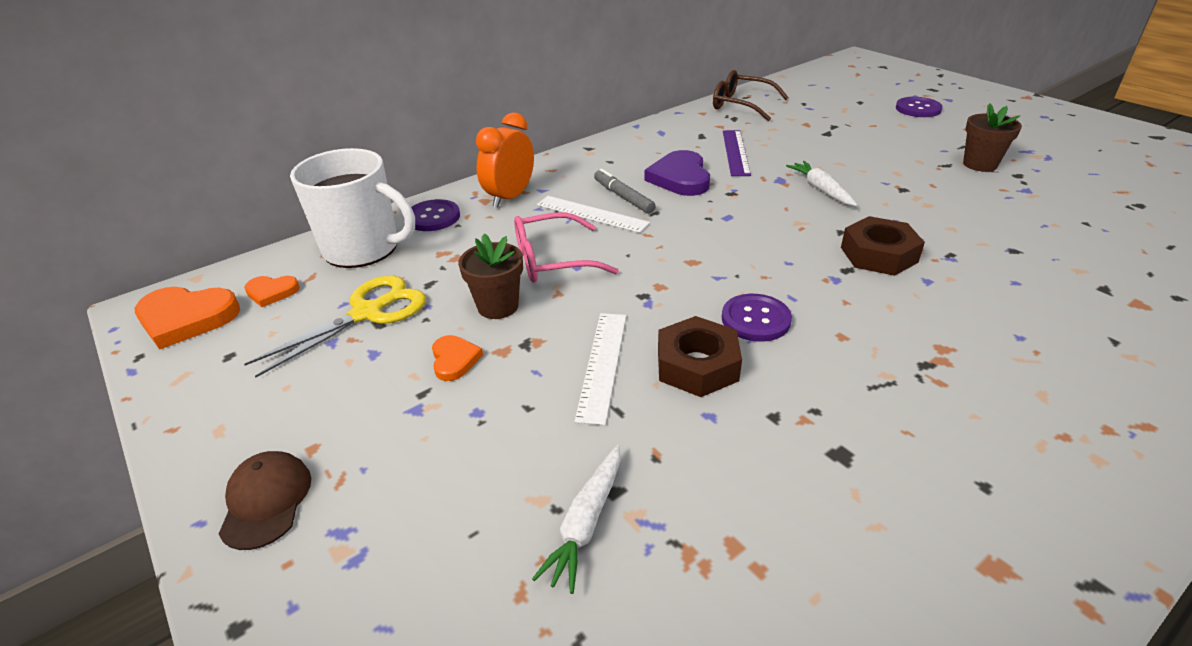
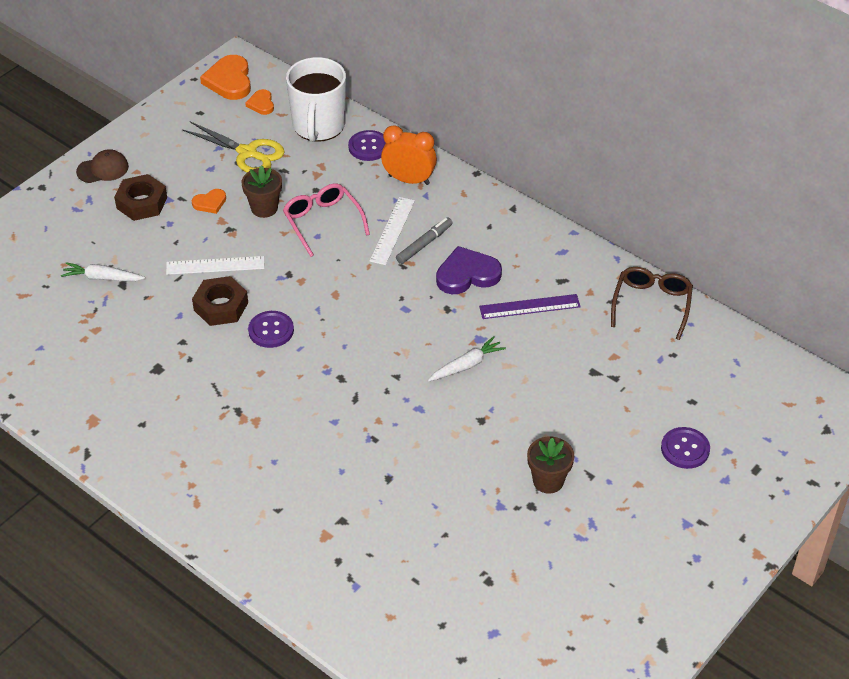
camera: 75 degrees right, 10 degrees up
(878, 254) = (365, 396): brown nut -> brown nut (142, 203)

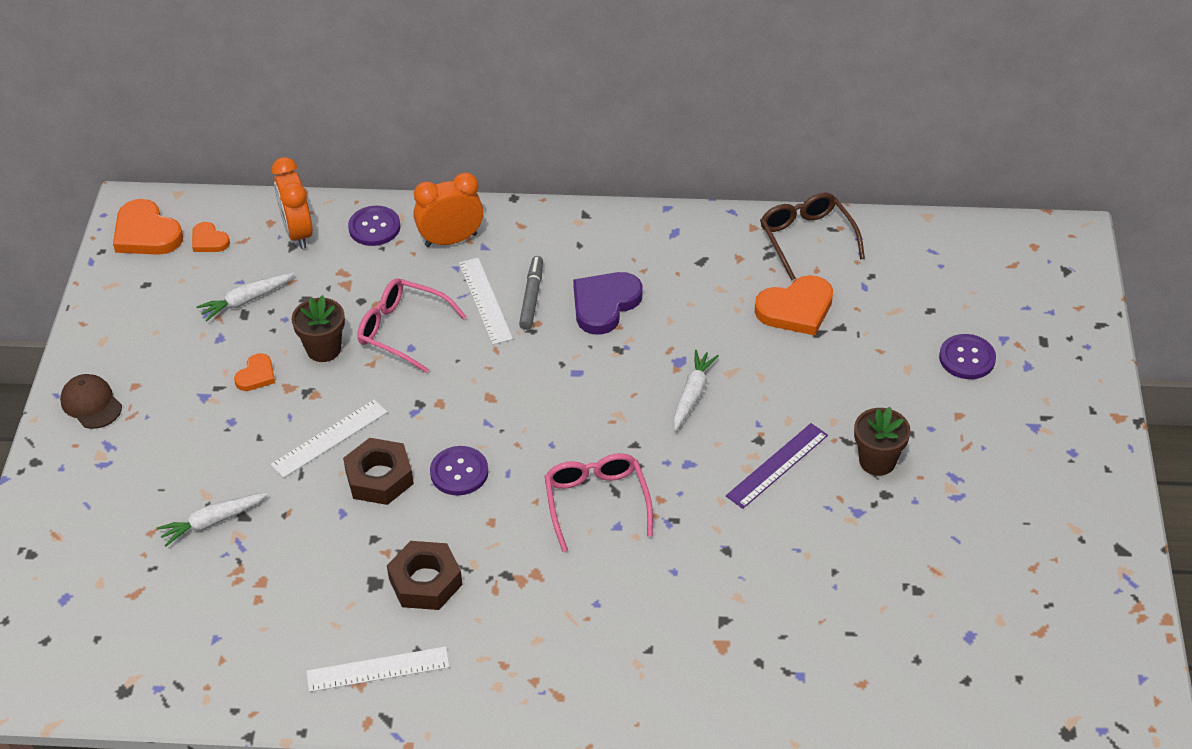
camera: 35 degrees left, 0 degrees up
(103, 169) = (91, 403): brown cap -> brown cap turned 75 degrees counterclockwise
(110, 421) = (378, 669): none -> white ruler
(142, 203) = (176, 416): brown nut -> brown nut (425, 581)
(247, 153) = (246, 300): yellow scissors -> white carrot
(318, 126) = (298, 233): white mug -> orange clock
(336, 398) = (596, 502): none -> pink glasses
(529, 307) = (696, 303): purple ruler -> purple ruler (777, 465)
(595, 348) = (796, 309): none -> orange heart

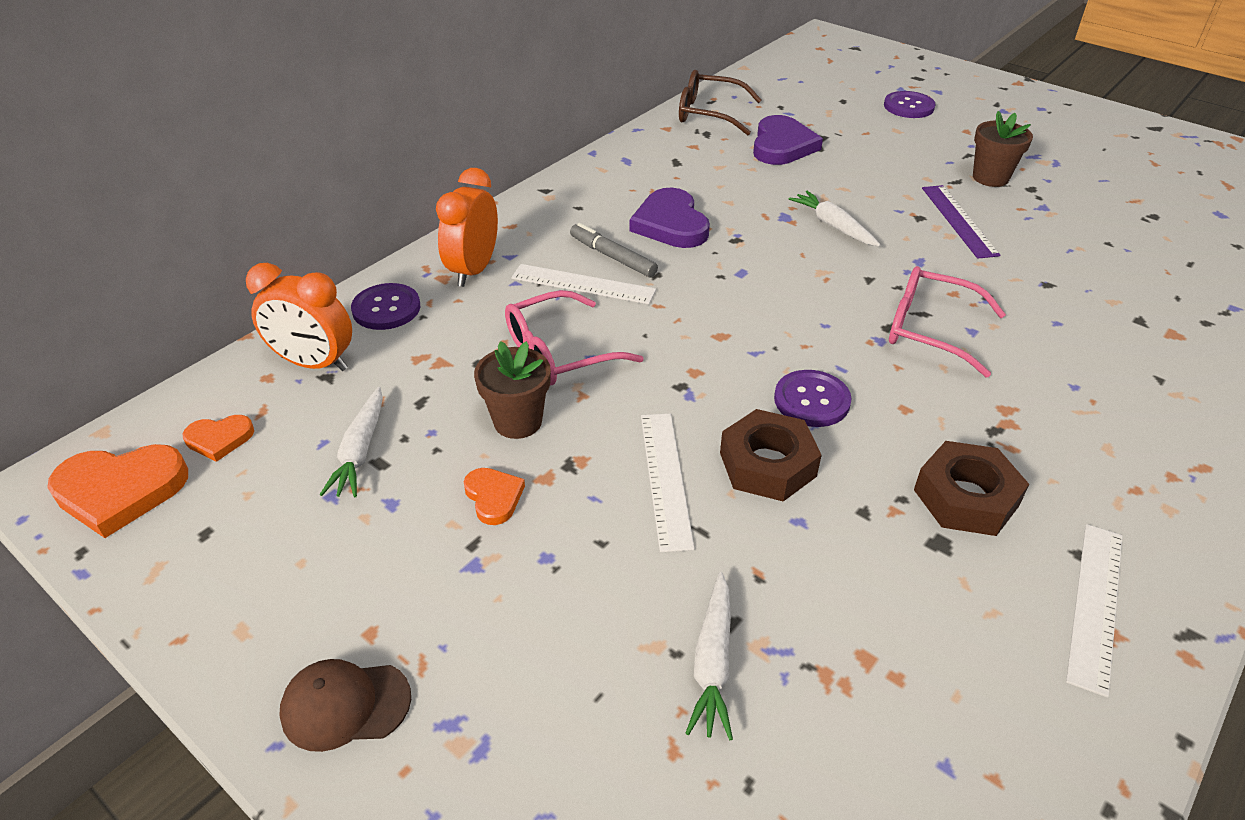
camera: 55 degrees left, 5 degrees down
(796, 309) = (782, 146): orange heart -> purple heart

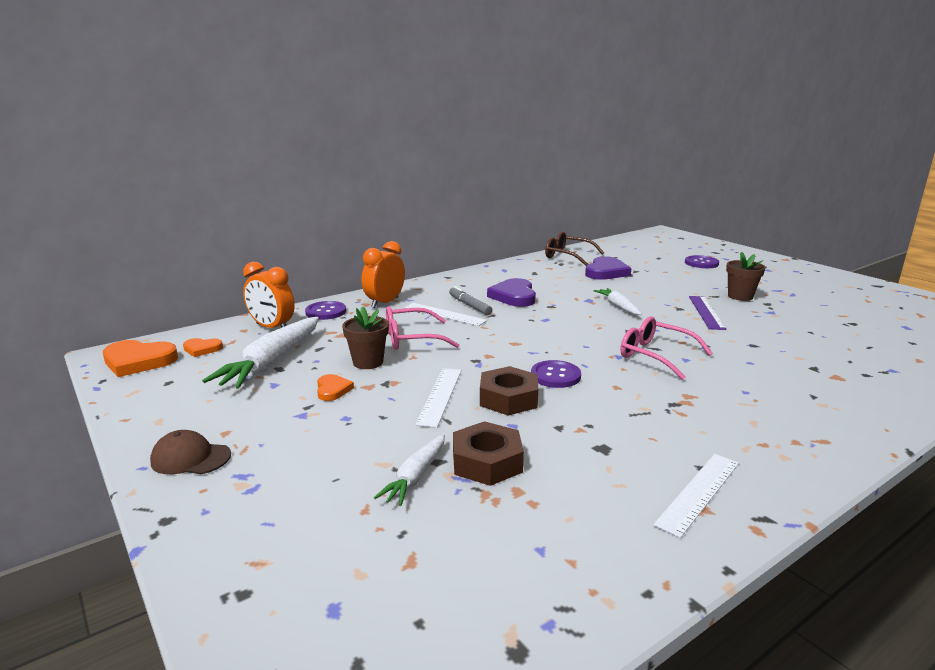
camera: 15 degrees right, 20 degrees down
(360, 451) = (272, 363): white carrot -> white carrot, size x1.83
(966, 497) = (634, 430): brown nut -> brown nut (487, 462)

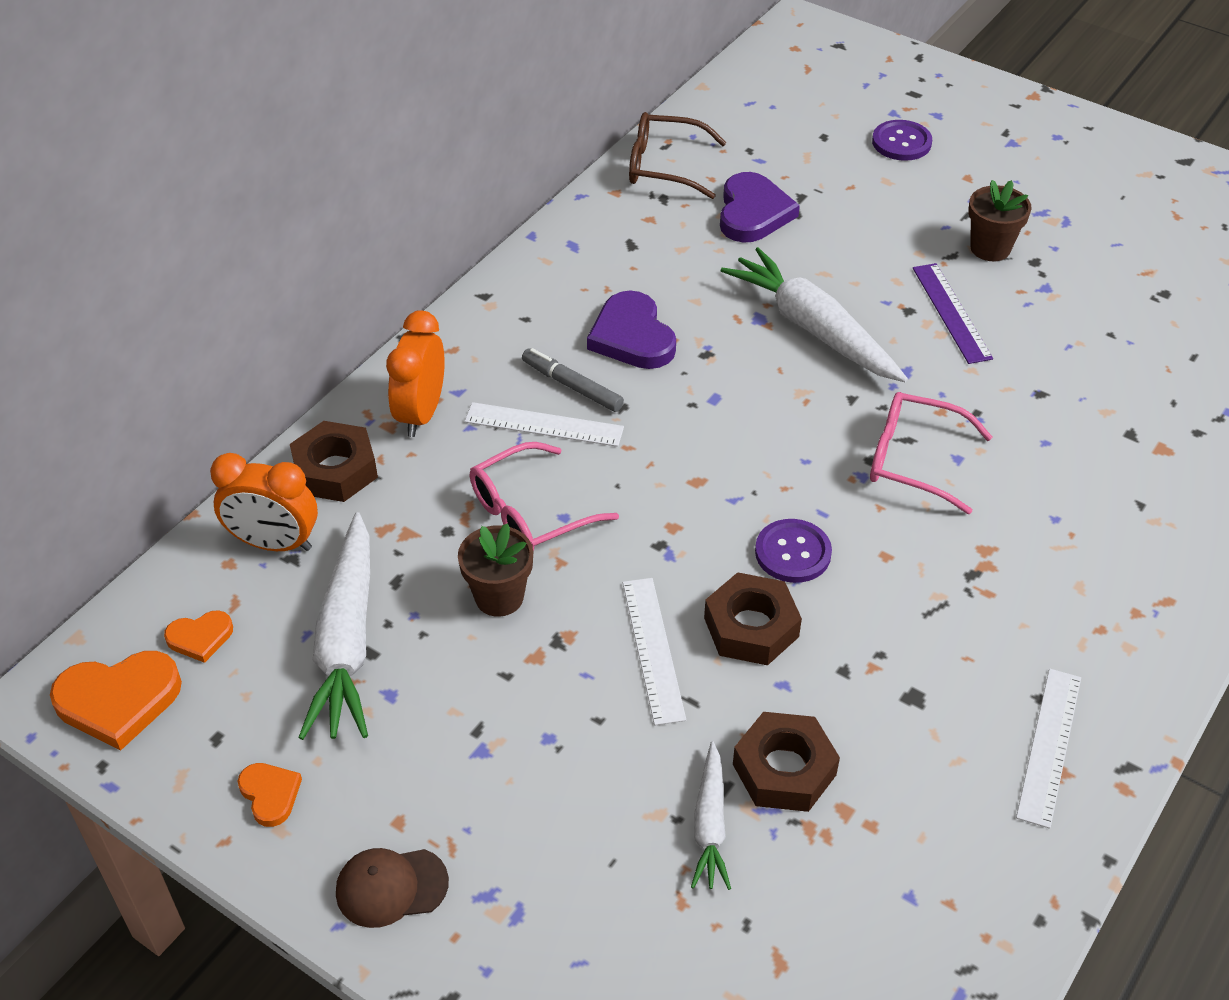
camera: 20 degrees left, 25 degrees up
(326, 312) = (335, 470): purple button -> brown nut
(332, 390) = (488, 681): orange heart -> orange heart (270, 794)
(618, 306) = (813, 328): white carrot -> white carrot, size x1.83

